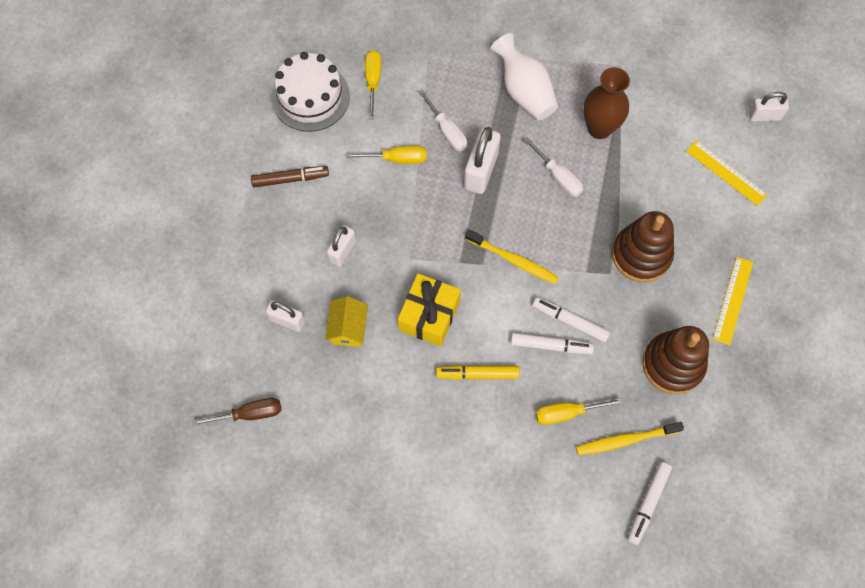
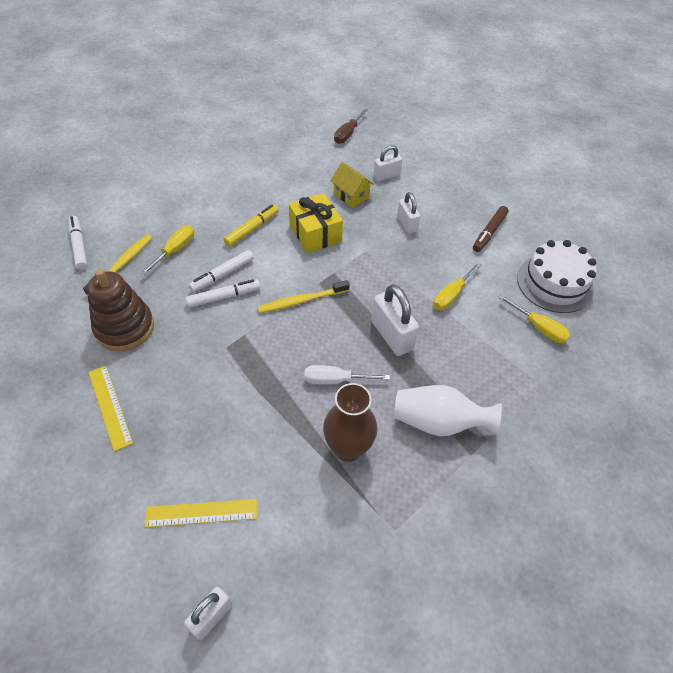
camera: 130 degrees right, 15 degrees down
(446, 130) = (449, 340): white screwdriver -> none
(641, 255) = (214, 379): brown stacking toy -> none

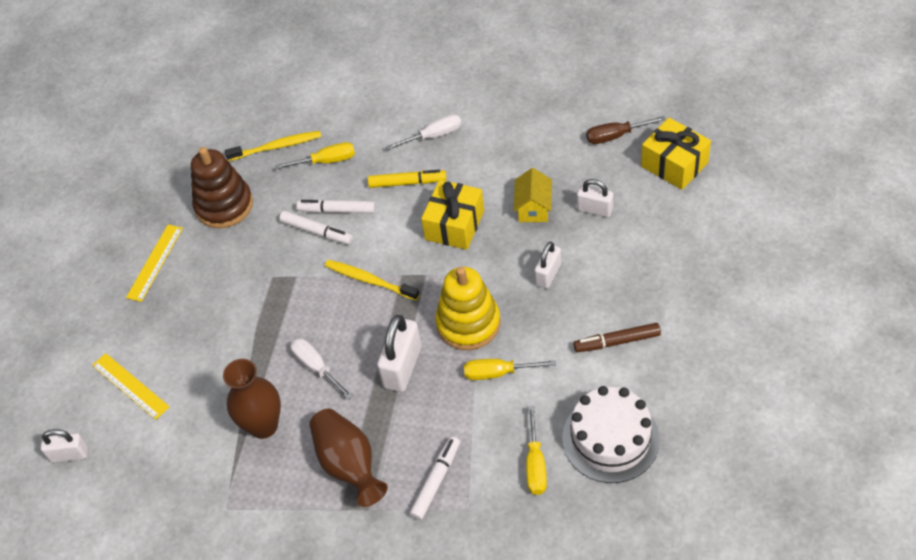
camera: 55 degrees right, 0 degrees up
(79, 246) = (264, 107): white marker -> white marker (436, 481)
(235, 193) = (433, 136): none -> white screwdriver
(397, 281) = (468, 323): none -> yellow stacking toy
(398, 130) = (674, 164): none -> yellow gift
(438, 422) = (349, 465): white vase -> brown vase

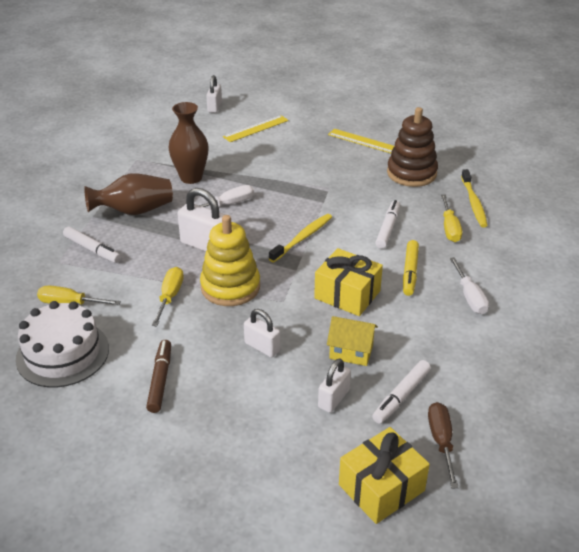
camera: 95 degrees right, 15 degrees down
(317, 231) = (367, 216): white marker -> white marker (401, 396)

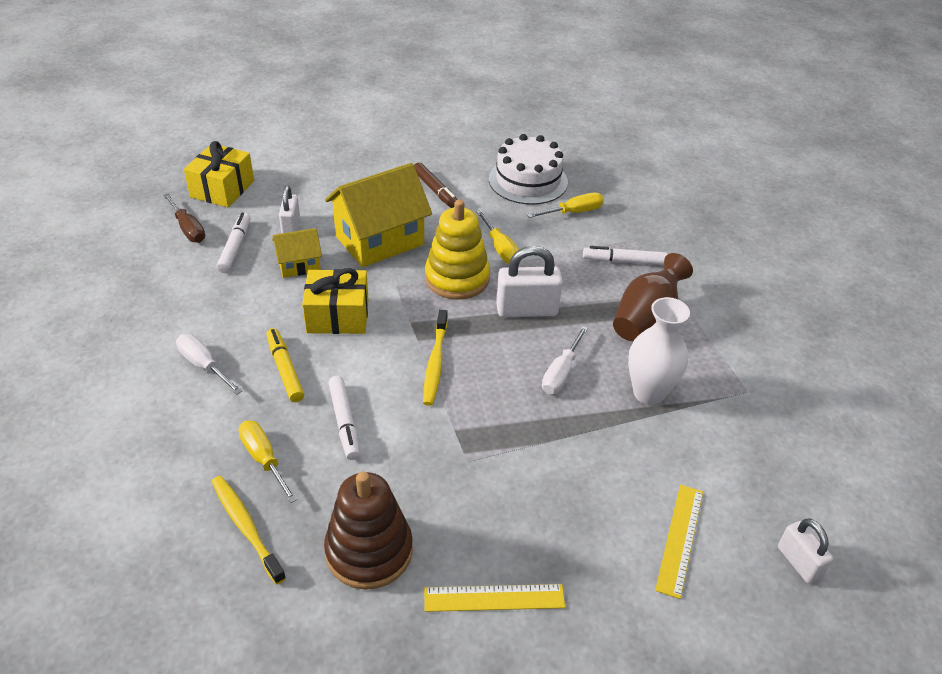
camera: 145 degrees right, 5 degrees up
(191, 177) = (648, 393): brown vase -> white vase
(262, 347) = (379, 240): white padlock -> yellow house

